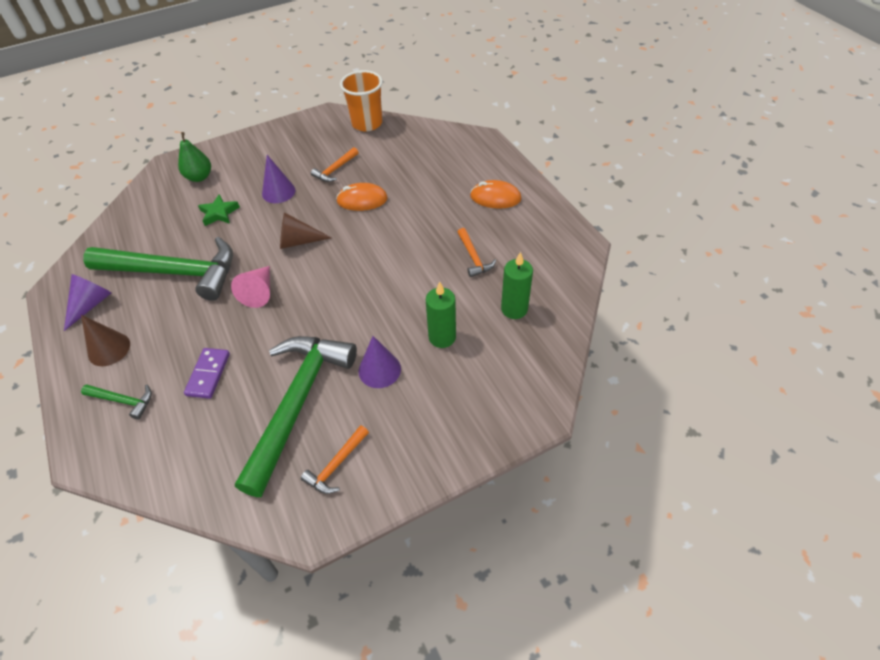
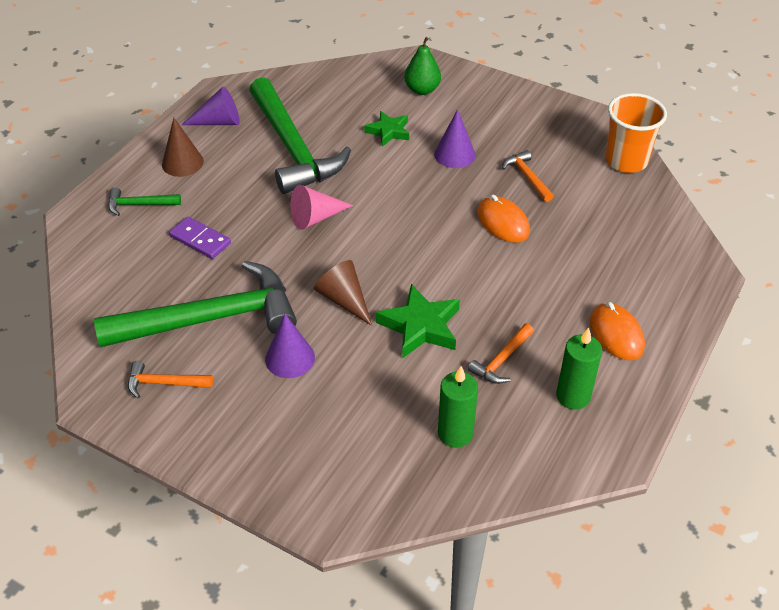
camera: 55 degrees right, 5 degrees down
(123, 401) = (139, 204): green hammer -> green hammer turned 105 degrees clockwise
(208, 374) = (200, 240): purple domino -> purple domino turned 60 degrees clockwise
(298, 241) = (401, 207): brown cone -> brown cone (344, 300)
(335, 170) = (527, 177): orange hammer -> orange hammer turned 60 degrees clockwise
(412, 283) = (420, 326): none -> green star
(442, 337) = (367, 388): green candle -> green candle (573, 396)

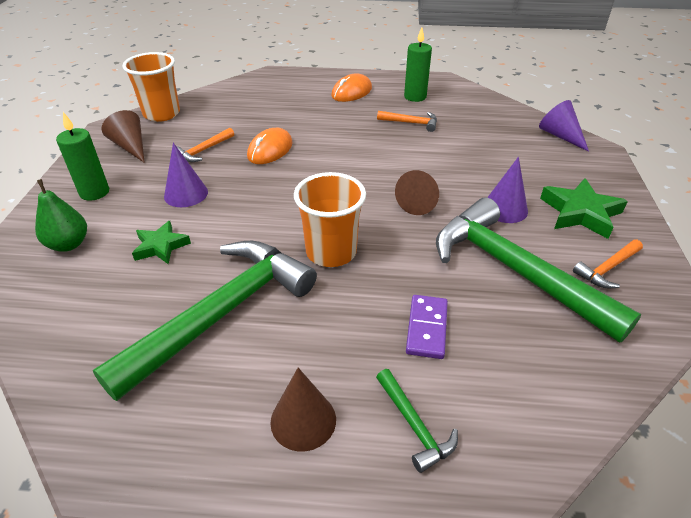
camera: 115 degrees left, 5 degrees down
(164, 383) = (607, 269): orange hammer -> orange hammer turned 75 degrees clockwise
(218, 122) = (189, 423): purple cone -> purple cone (560, 136)
(316, 217) = (331, 252): pink cone -> orange cup
(420, 326) = (412, 159): green star -> green star (580, 213)
(455, 433) = (486, 126): green candle -> green candle (94, 192)
(561, 132) = (130, 147): none -> brown cone

